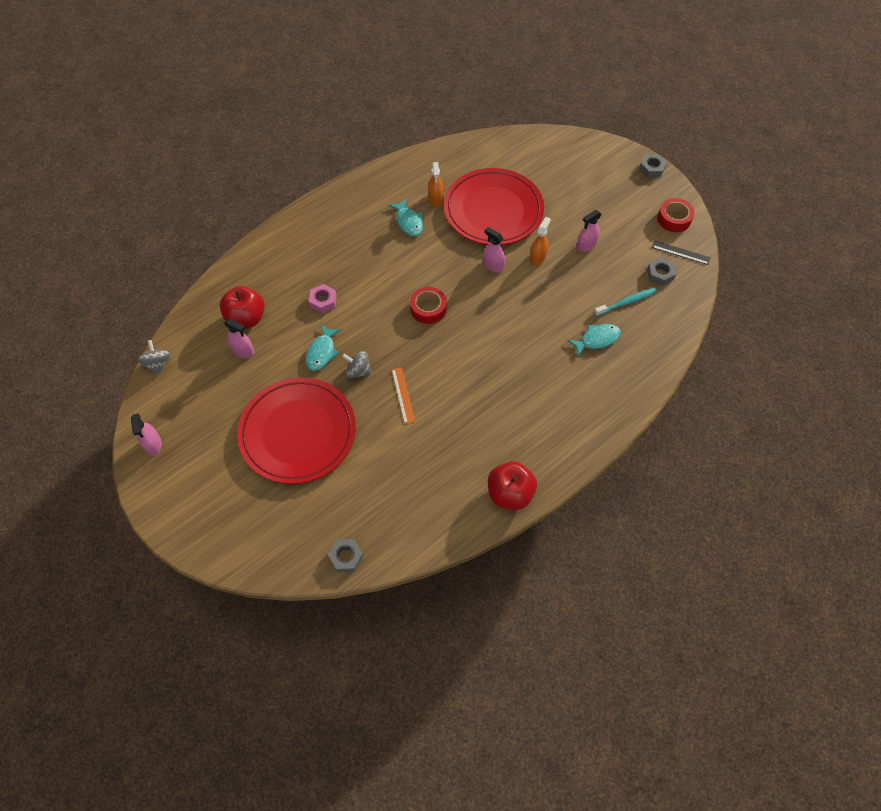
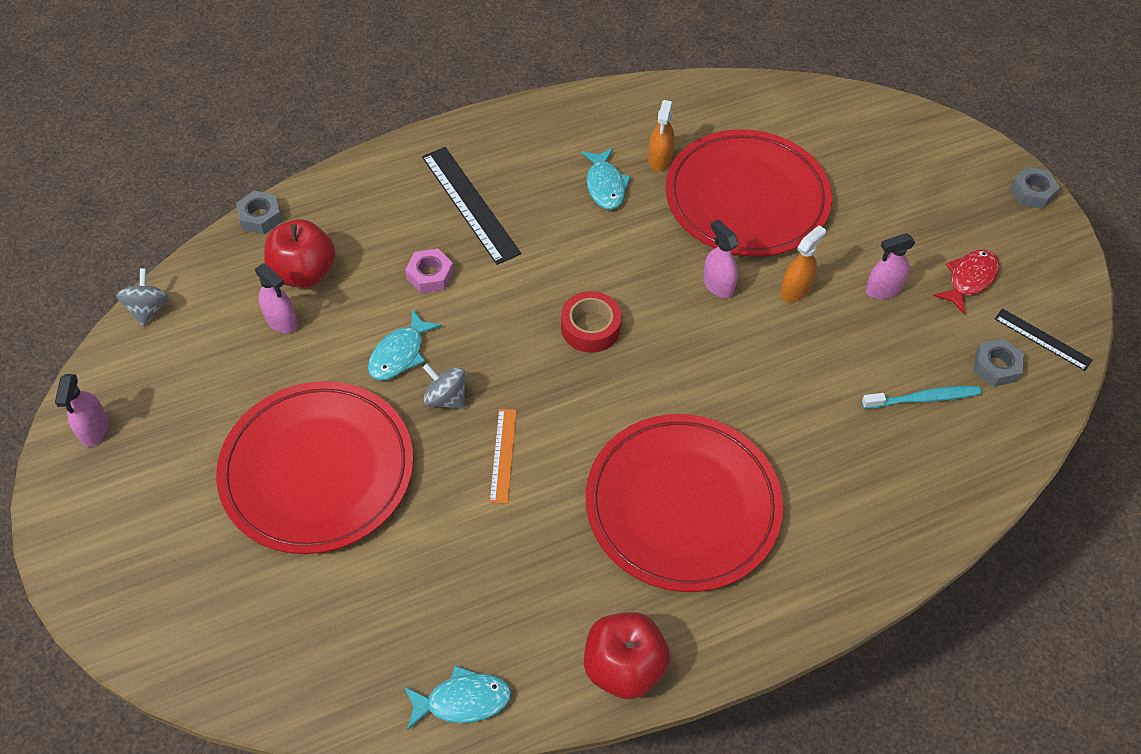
camera: 15 degrees right, 5 degrees down
(332, 252) = (470, 204): none -> black ruler
(346, 557) = (320, 696): grey nut -> grey nut (260, 217)
(513, 396) = (682, 505): none -> red plate
(597, 339) = (854, 447): turquoise fish -> turquoise fish (463, 700)
(632, 228) = (969, 279): none -> red fish
(674, 219) = (1046, 281): red tape -> none

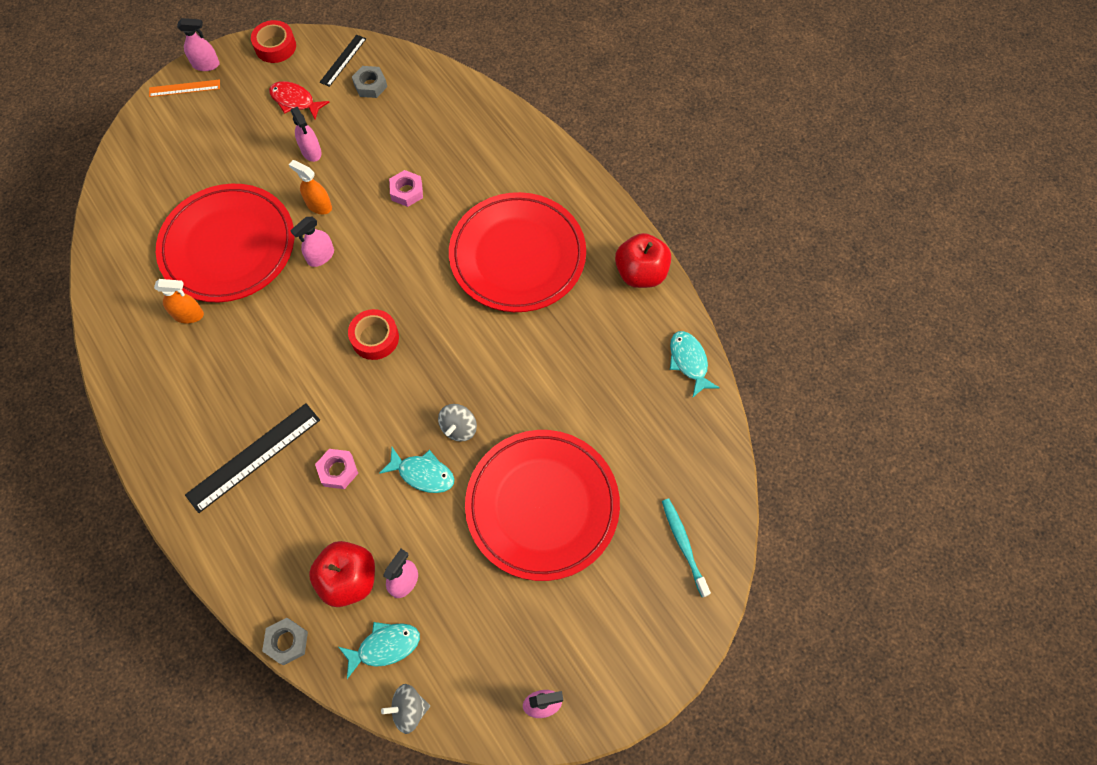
camera: 100 degrees left, 10 degrees up
(503, 455) = (501, 376): orange ruler -> orange ruler (184, 88)
(605, 185) = (222, 352): turquoise fish -> turquoise fish (384, 646)
(807, 387) = (406, 191): none -> pink nut
(923, 398) = (404, 125): turquoise toothbrush -> turquoise toothbrush (683, 545)
(1032, 192) = (206, 65): grey nut -> pink spray bottle
(1066, 265) = (275, 46): none -> red tape

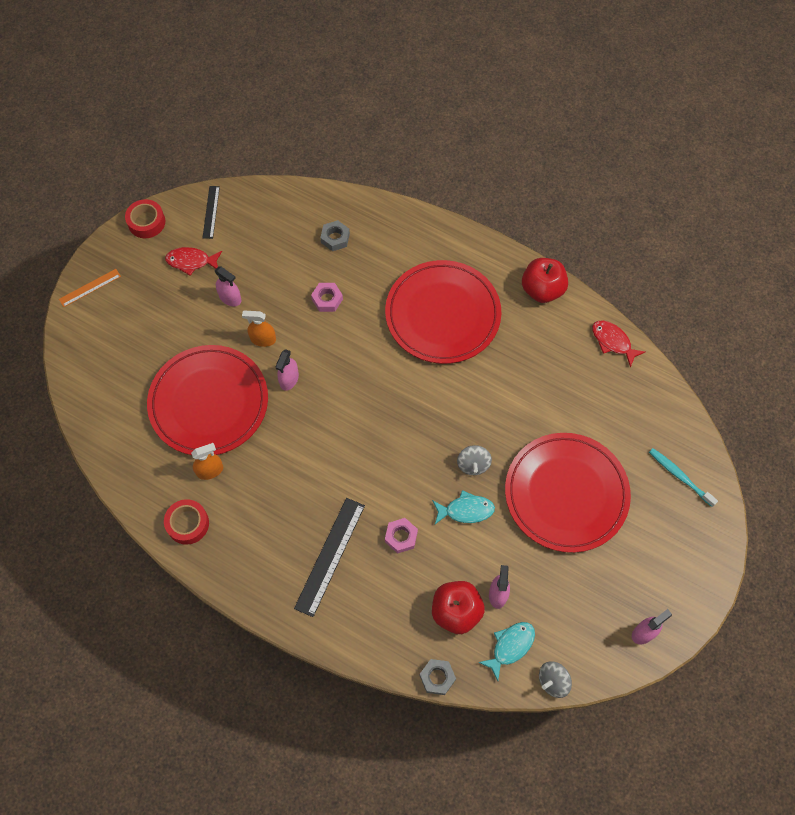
camera: 25 degrees left, 0 degrees up
(206, 65) = (96, 260): pink spray bottle -> none
(370, 85) = (246, 224): grey nut -> grey nut (335, 238)
(375, 338) = (370, 425): red tape -> red tape (188, 524)
(689, 361) = (613, 342): turquoise fish -> red fish

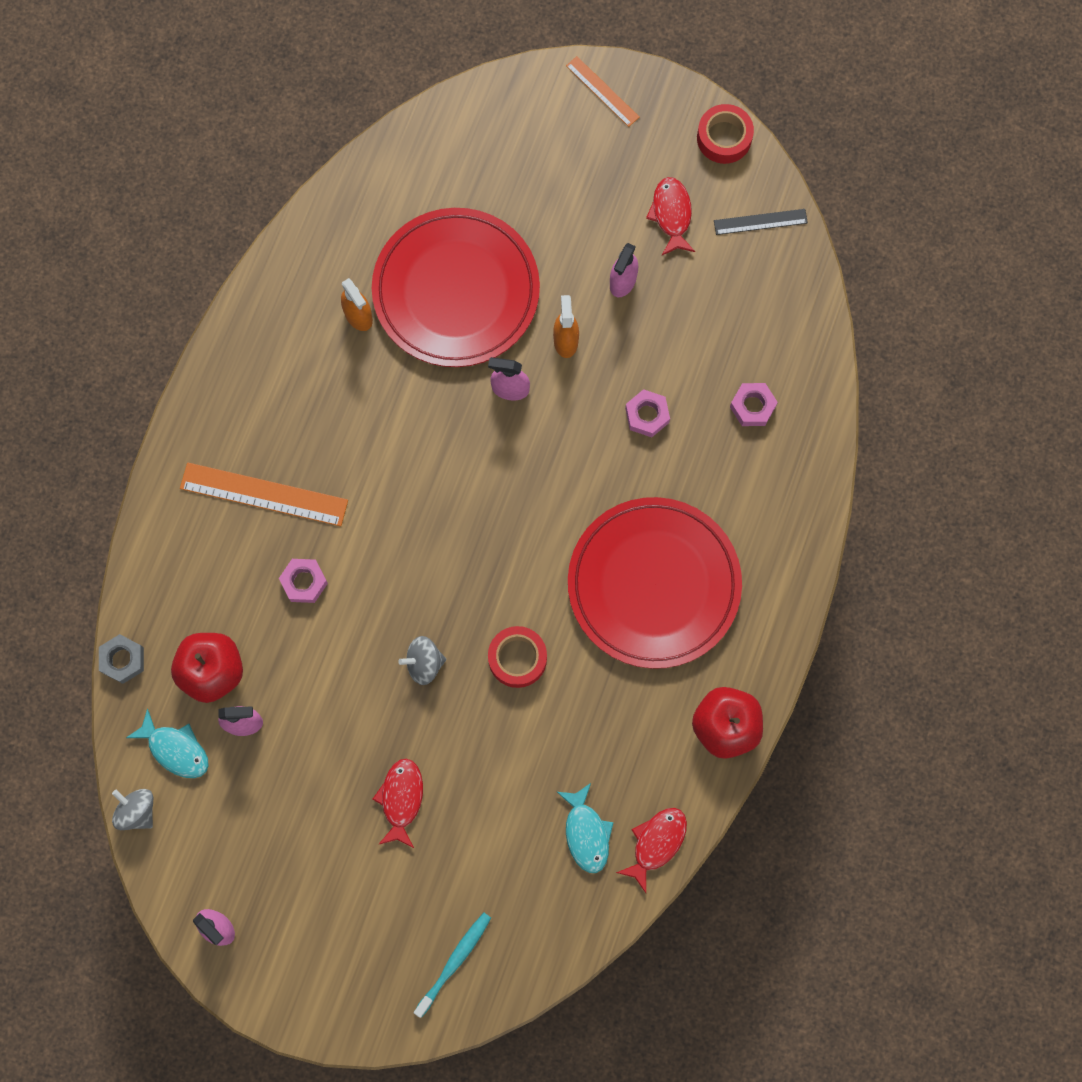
camera: 80 degrees right, 10 degrees up
(188, 524) = (280, 305): red tape -> red tape (517, 658)
(330, 556) = (264, 494): black ruler -> orange ruler
(335, 238) = (752, 406): grey nut -> pink nut
(466, 510) = (355, 663): turquoise fish -> turquoise fish (586, 833)
(566, 494) = (401, 799): red plate -> red fish

